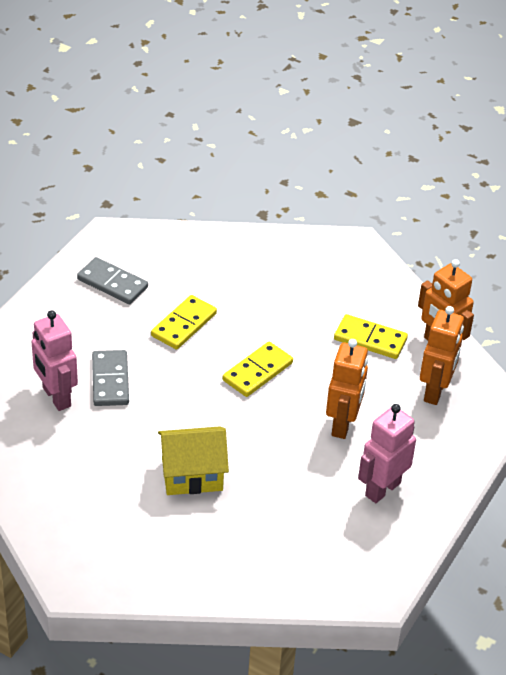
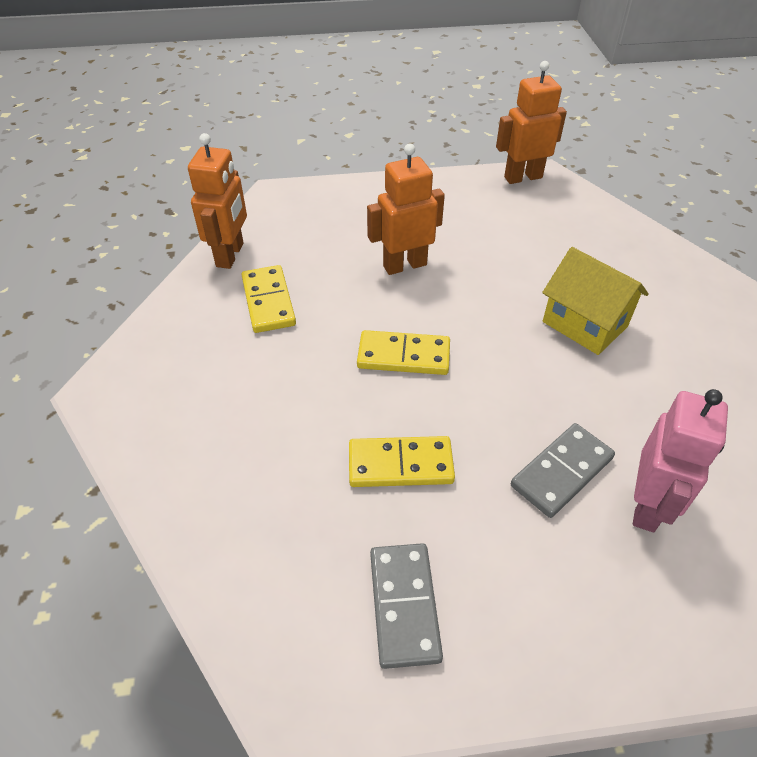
camera: 125 degrees left, 5 degrees up
(382, 489) = (448, 213): pink robot -> none
(435, 391) = (299, 233): orange robot -> orange robot (523, 177)

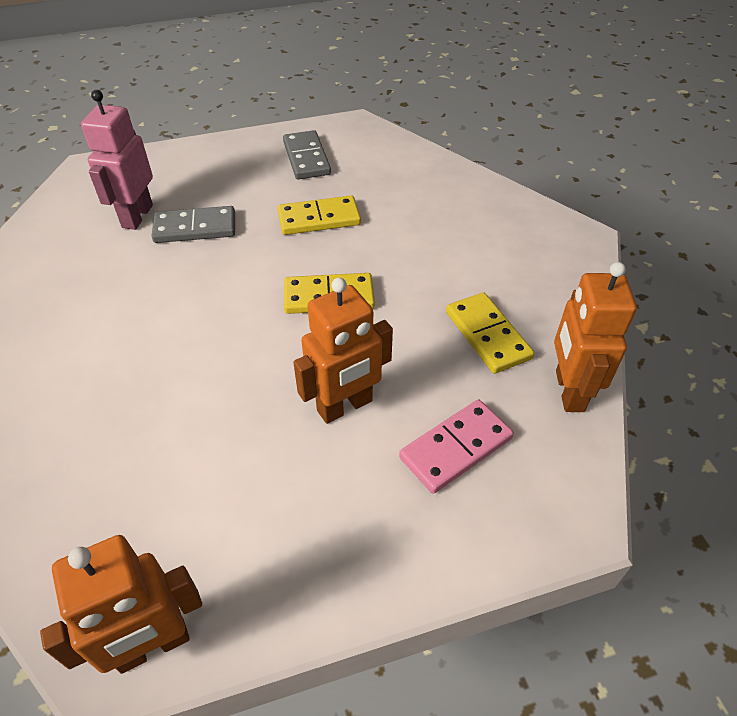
camera: 170 degrees right, 0 degrees up
(332, 233) = (455, 448): none -> pink domino
(561, 472) = (195, 228): grey domino -> grey domino turned 45 degrees clockwise
(585, 324) = (135, 354): yellow house -> none

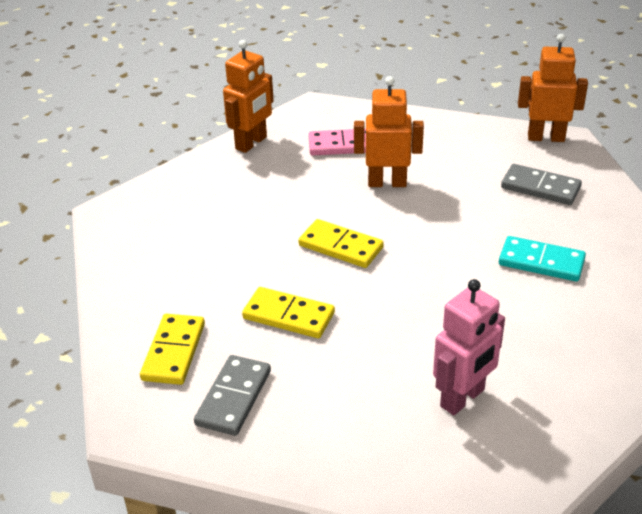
camera: 145 degrees left, 10 degrees down
(101, 371) = (541, 262): none -> turquoise domino
(195, 228) = (410, 356): grey domino -> grey domino (540, 187)
(487, 335) = (260, 183): yellow domino -> yellow domino (173, 352)

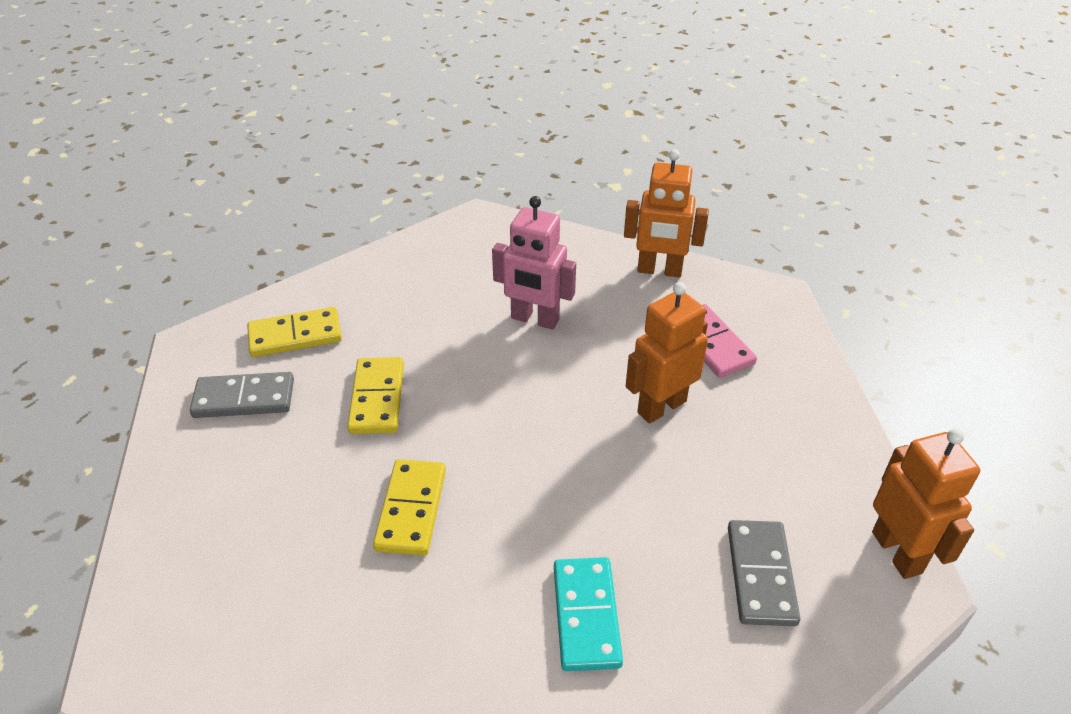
camera: 65 degrees right, 5 degrees up
(341, 246) = (513, 403): yellow domino -> yellow domino (411, 509)
(387, 183) = (661, 406): orange robot -> orange robot turned 105 degrees counterclockwise
(463, 398) = (292, 592): pink robot -> pink robot (534, 319)

